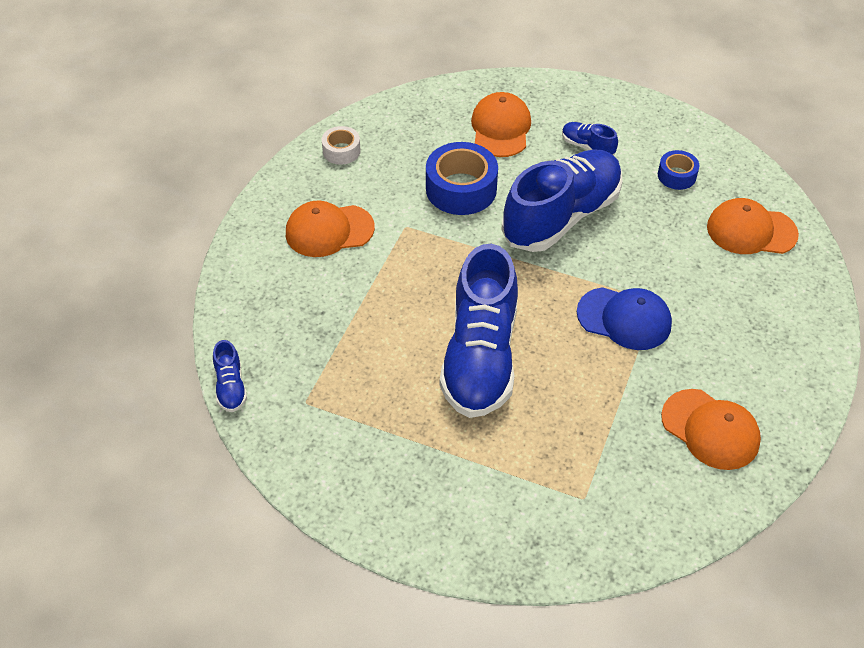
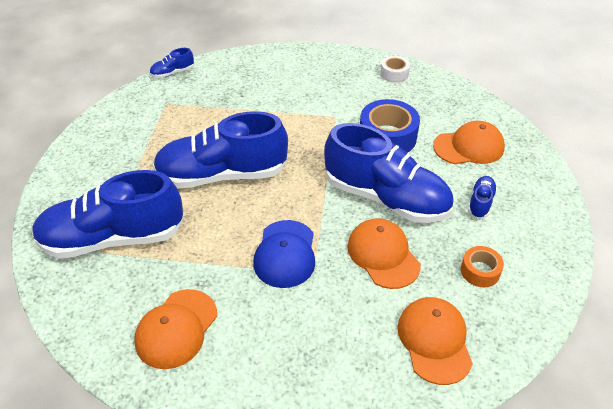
camera: 75 degrees right, 5 degrees down
(329, 230) = (315, 84): orange cap -> orange cap (383, 255)
(564, 482) = (113, 238): none -> blue shoe
(676, 175) = (480, 271): blue tape -> orange tape

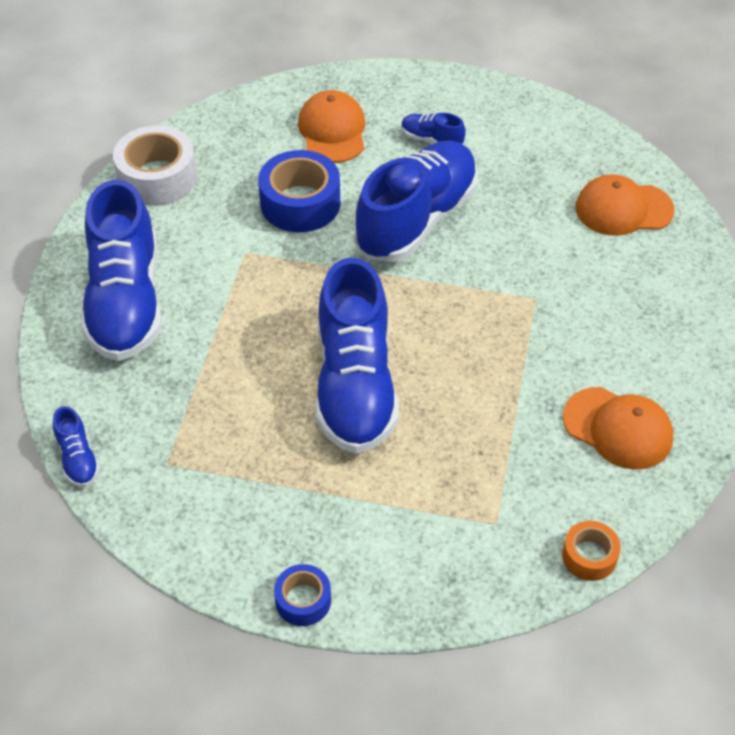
camera: 85 degrees left, 5 degrees up
(62, 164) = (303, 600): none -> blue tape
(113, 238) = (471, 509): blue shoe -> blue shoe (126, 301)
(285, 254) = (505, 322): blue cap -> none
(383, 255) = (509, 233): orange cap -> none
(394, 74) = (157, 177): white tape -> white tape, size x1.82
(480, 271) = (533, 159): orange tape -> orange tape (589, 556)

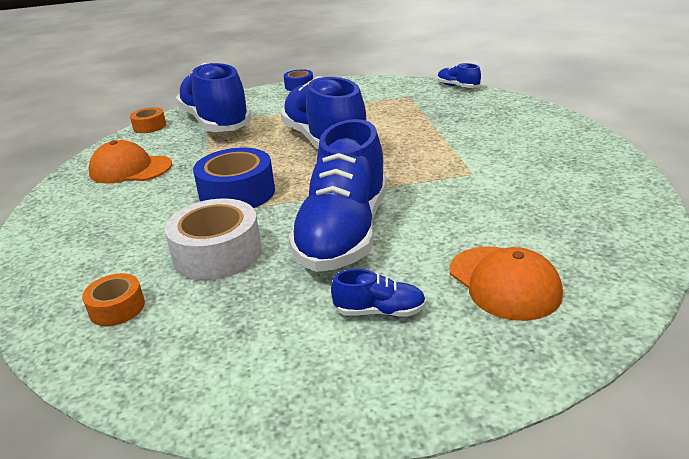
camera: 160 degrees right, 20 degrees down
(126, 301) = (521, 131): blue shoe -> blue shoe (216, 122)
(157, 177) = (615, 192): white tape -> white tape (217, 253)
(300, 203) = (465, 213): blue tape -> blue tape (237, 193)
(623, 209) = (117, 308): orange cap -> orange tape

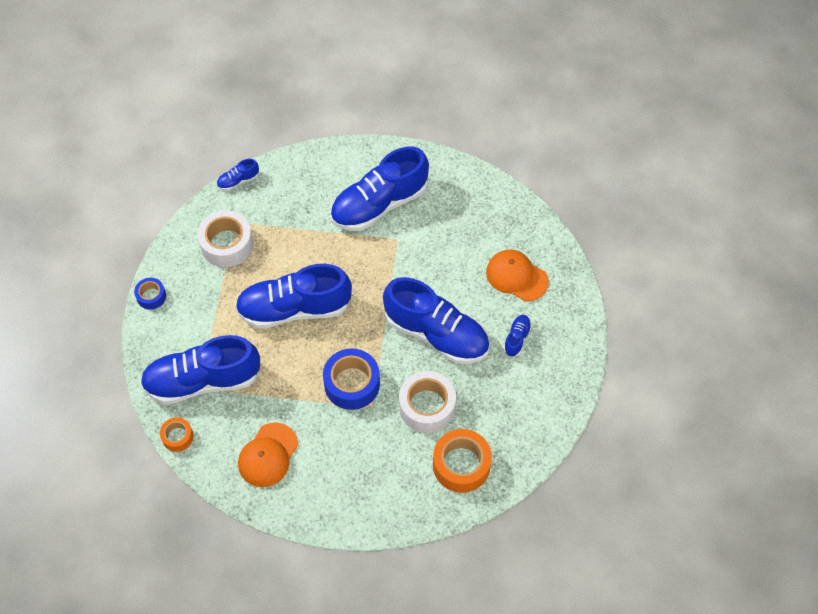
camera: 75 degrees left, 30 degrees up
(117, 308) = (461, 465): orange tape -> orange tape, size x1.82
(379, 98) = (227, 244): none -> white tape
(504, 282) = (516, 276): orange cap -> orange cap turned 135 degrees counterclockwise
(512, 152) = (379, 204): none -> blue shoe

